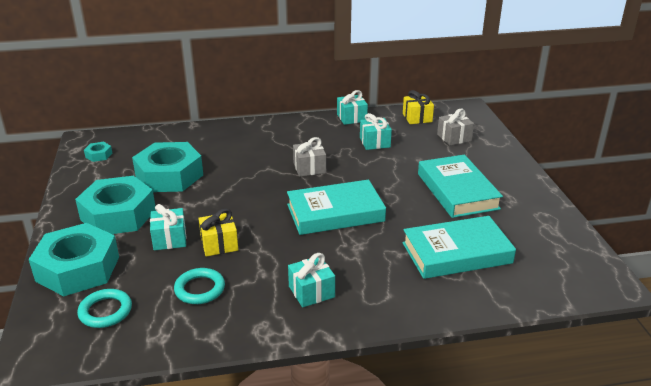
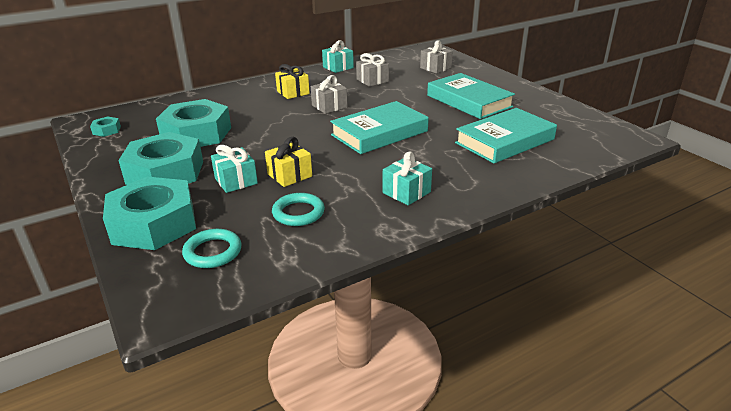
camera: 20 degrees left, 0 degrees up
(375, 142) = (372, 80): turquoise gift -> grey gift
(417, 118) = (394, 60): yellow gift -> yellow gift (293, 92)

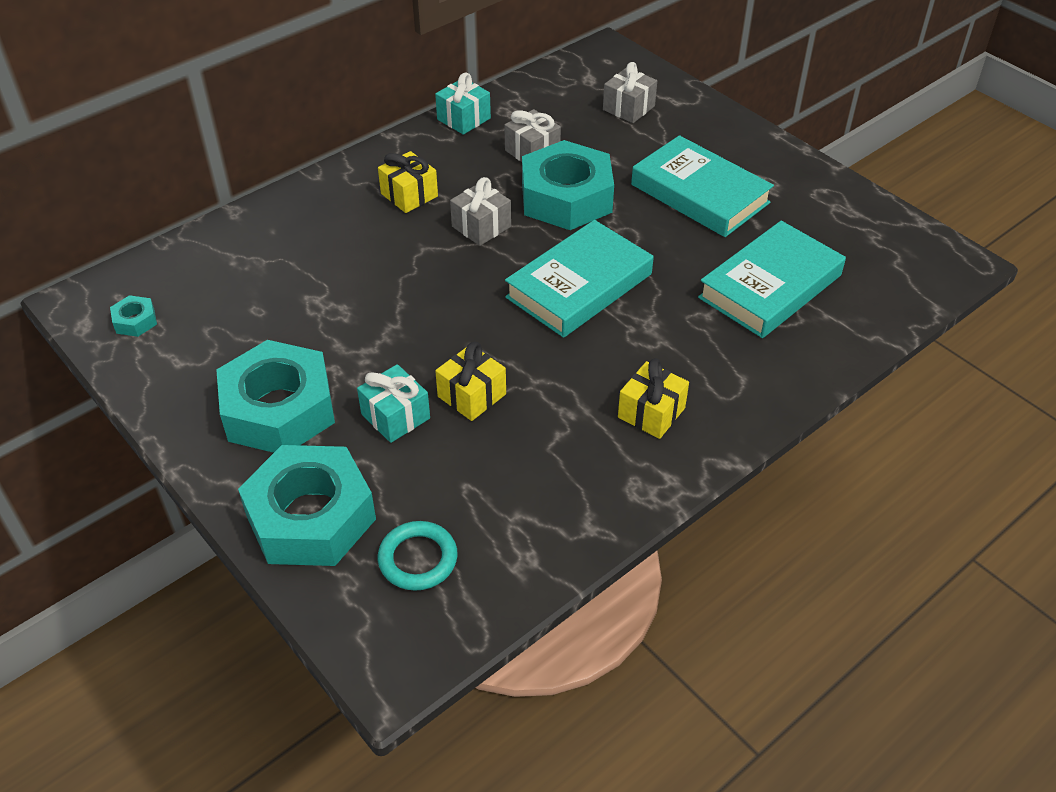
camera: 10 degrees left, 15 degrees up
(196, 134) = (289, 315): turquoise nut -> turquoise nut (566, 197)
(298, 213) = (510, 471): turquoise ring -> none
(406, 192) = (651, 413): turquoise gift -> yellow gift

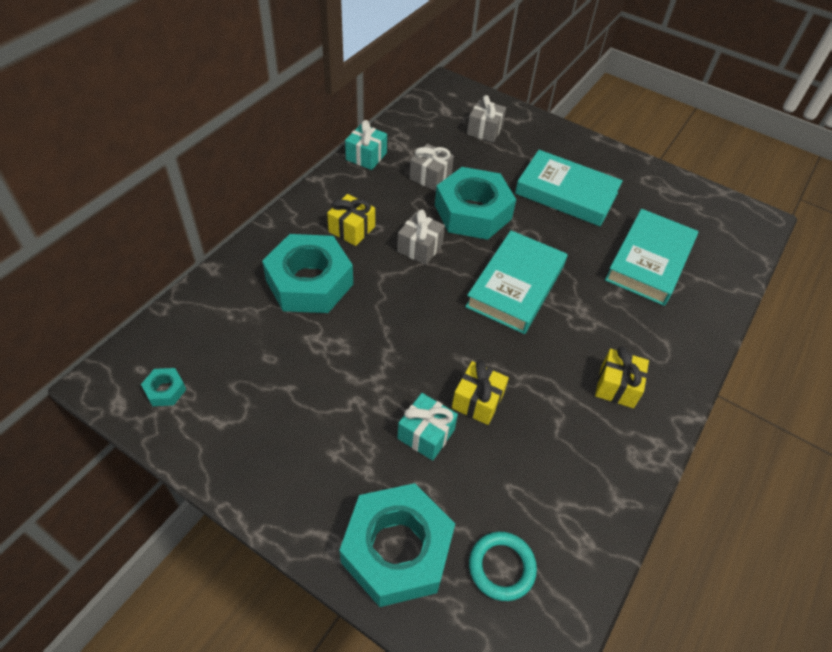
camera: 20 degrees left, 5 degrees up
(279, 409) = (327, 450): turquoise nut -> turquoise nut (309, 282)

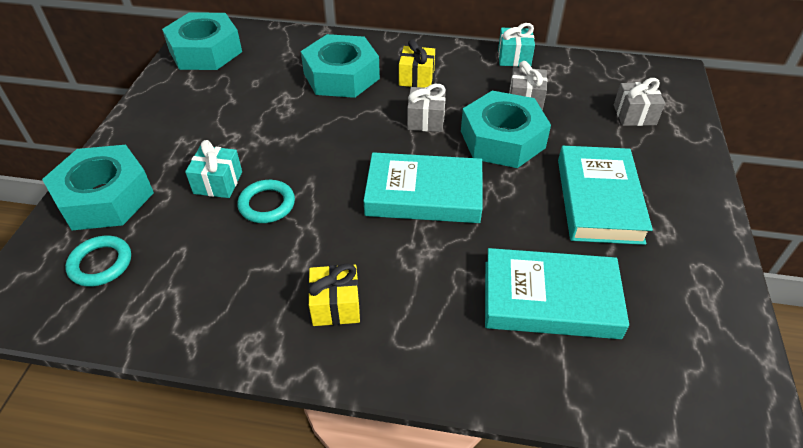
camera: 70 degrees right, 5 degrees down
(165, 390) = (205, 51): turquoise nut -> turquoise nut, size x2.45
(477, 401) = (267, 204): yellow gift -> turquoise ring

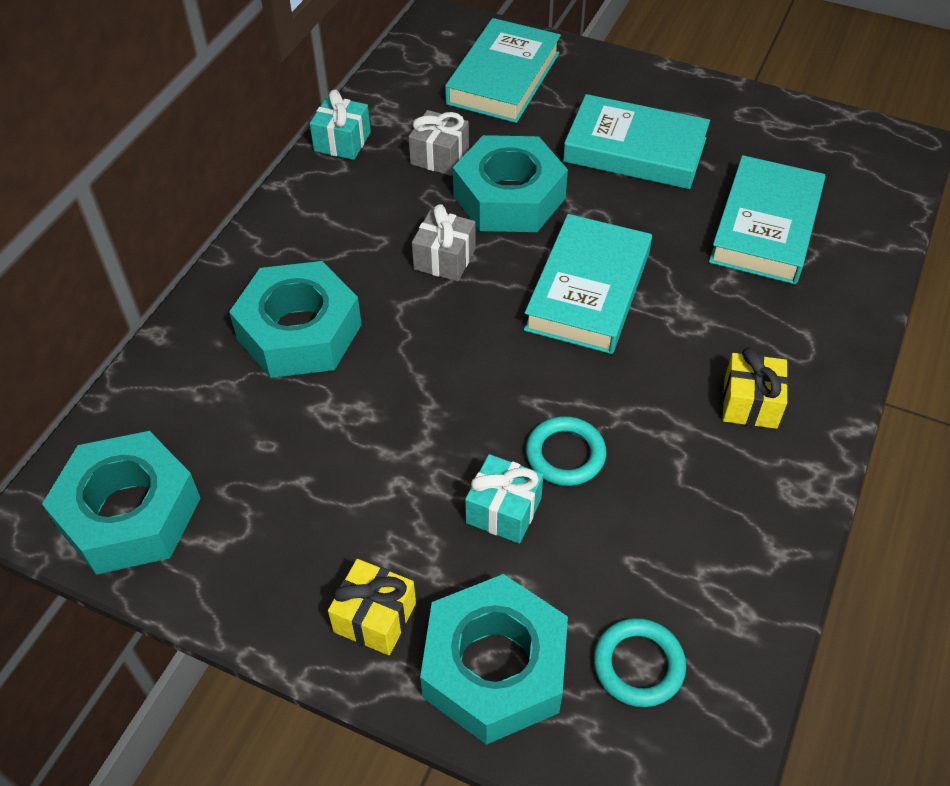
camera: 75 degrees left, 5 degrees up
(416, 78) = (343, 248): yellow gift -> yellow gift (375, 617)
(634, 115) = (503, 78): grey gift -> turquoise book

